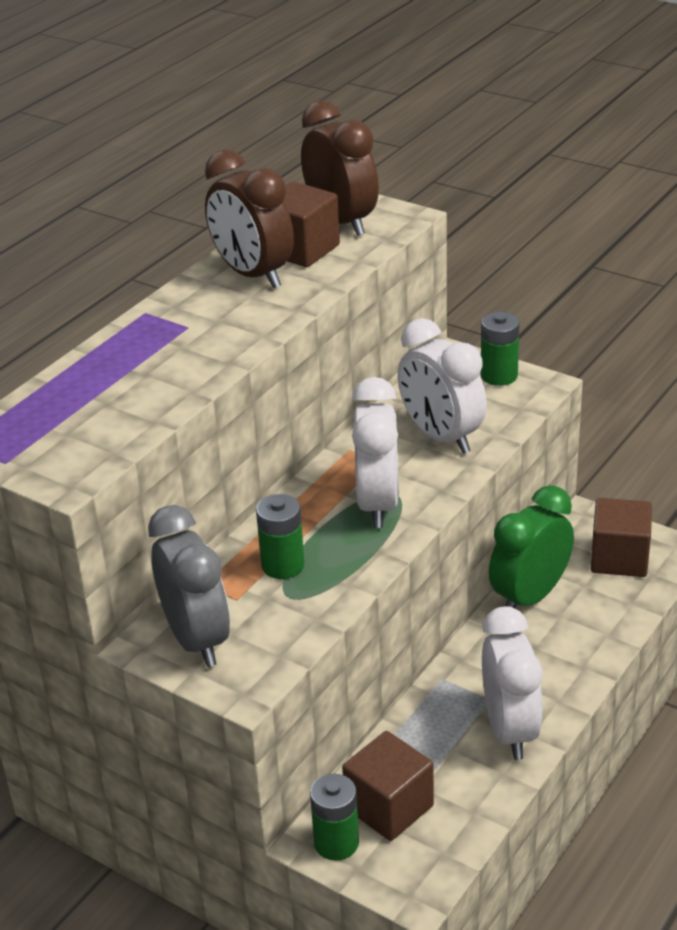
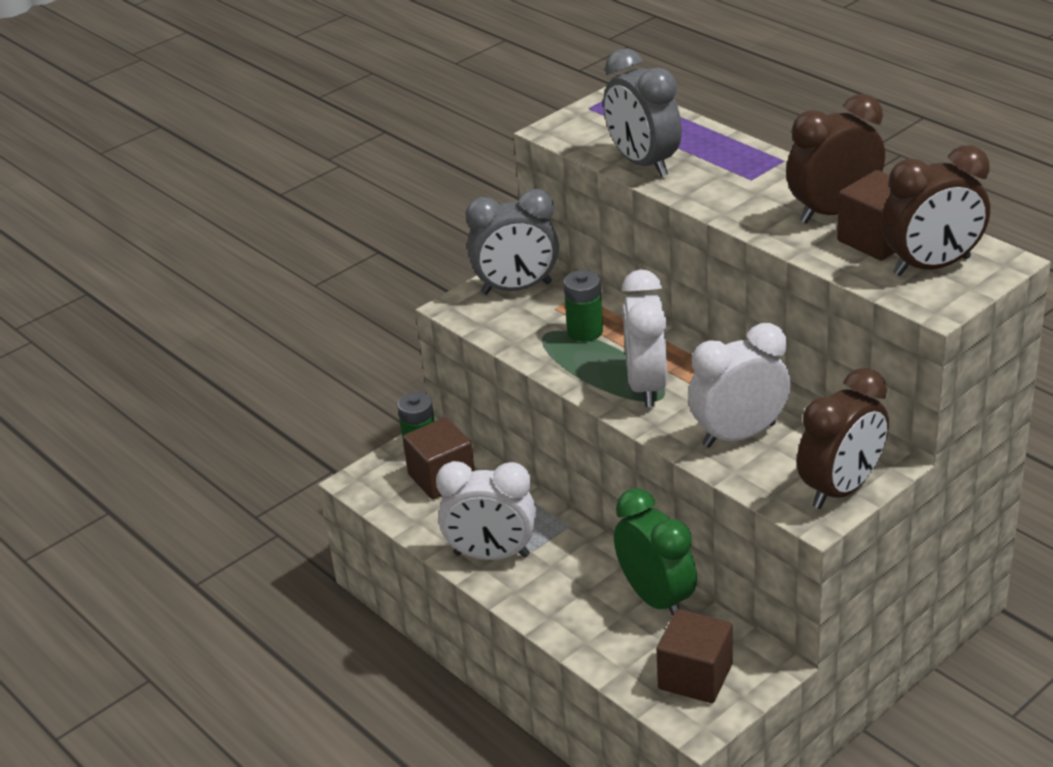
camera: 105 degrees right, 0 degrees up
(157, 398) = (643, 163): none -> grey clock
(377, 504) = (646, 386): white clock -> white clock turned 75 degrees clockwise
(499, 375) = (841, 489): green battery -> brown clock

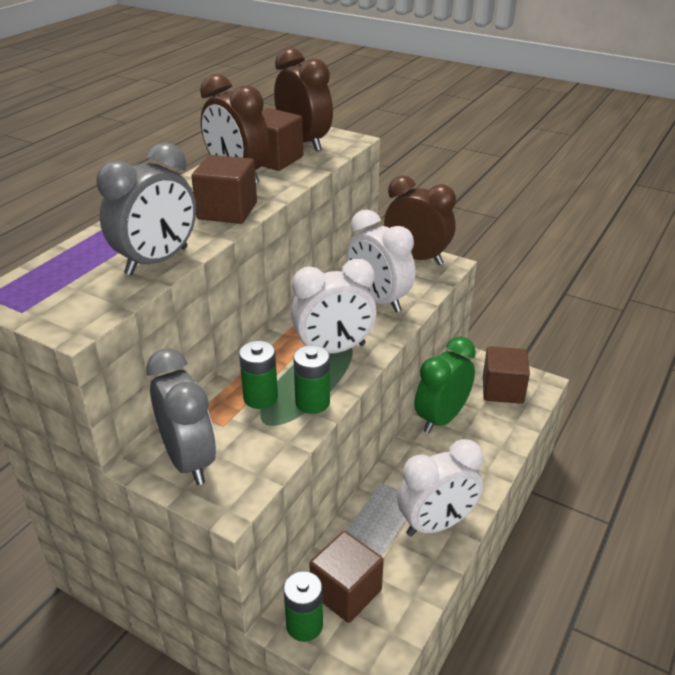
camera: 110 degrees left, 0 degrees up
(491, 555) = (436, 524): white clock -> white clock turned 75 degrees clockwise
(563, 362) = (312, 402): none -> green battery
(737, 202) = (227, 211): none -> brown cube

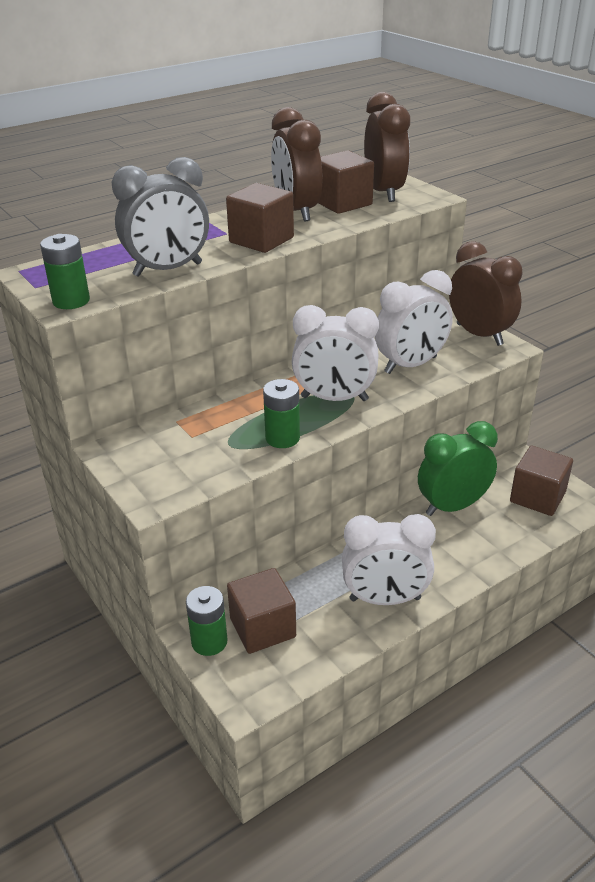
camera: 25 degrees right, 0 degrees up
(189, 460) = (144, 456): grey clock -> none
(260, 398) = (239, 422): green battery -> green battery (71, 301)
(379, 300) = (410, 365): white clock -> white clock turned 105 degrees counterclockwise

